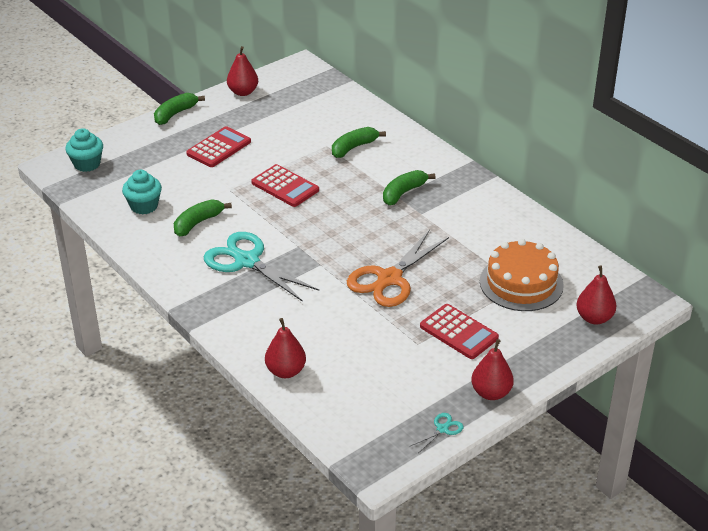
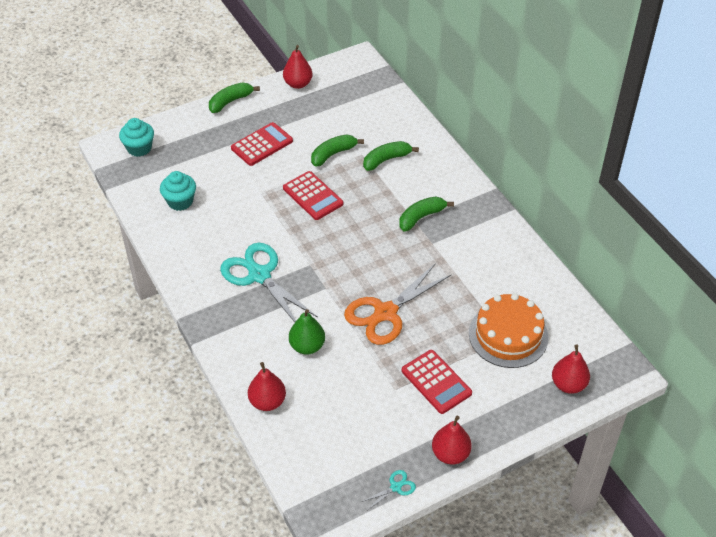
camera: 10 degrees right, 10 degrees up
(198, 223) = (224, 226): green banana -> green banana (333, 154)
(315, 317) = (307, 346): none -> green pear

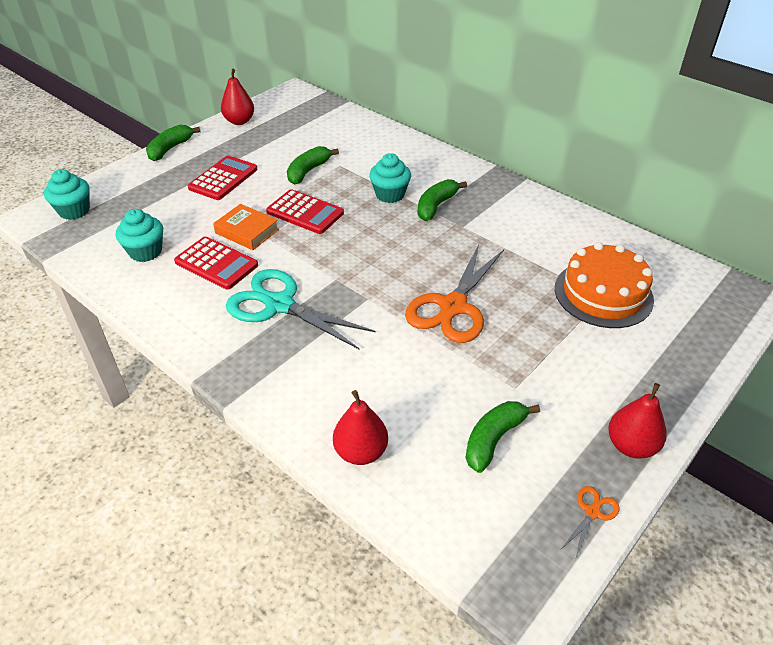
camera: 20 degrees left, 5 degrees down
(261, 202) = (247, 231): none -> orange book
(307, 346) = (379, 368): green pear -> none
(386, 160) = (369, 164): green banana -> green banana (493, 439)
(389, 196) = (390, 194): none -> turquoise cupcake
(395, 487) = (592, 512): turquoise scissors -> orange scissors
(436, 382) = (558, 365): red calculator -> red calculator (216, 264)
(568, 384) = (703, 326): red pear -> none

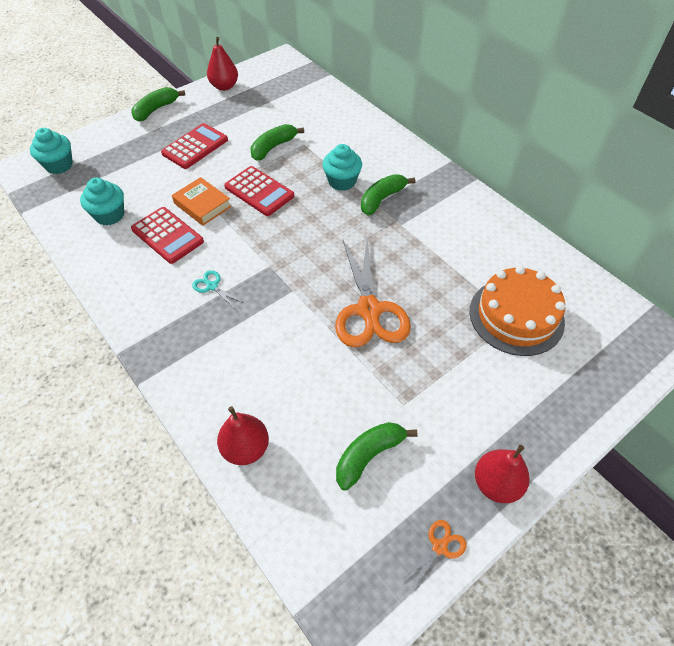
camera: 10 degrees right, 10 degrees up
(279, 305) = (212, 286): turquoise scissors -> turquoise scissors, size x0.42
(453, 306) = (369, 310): orange scissors -> orange scissors turned 45 degrees counterclockwise

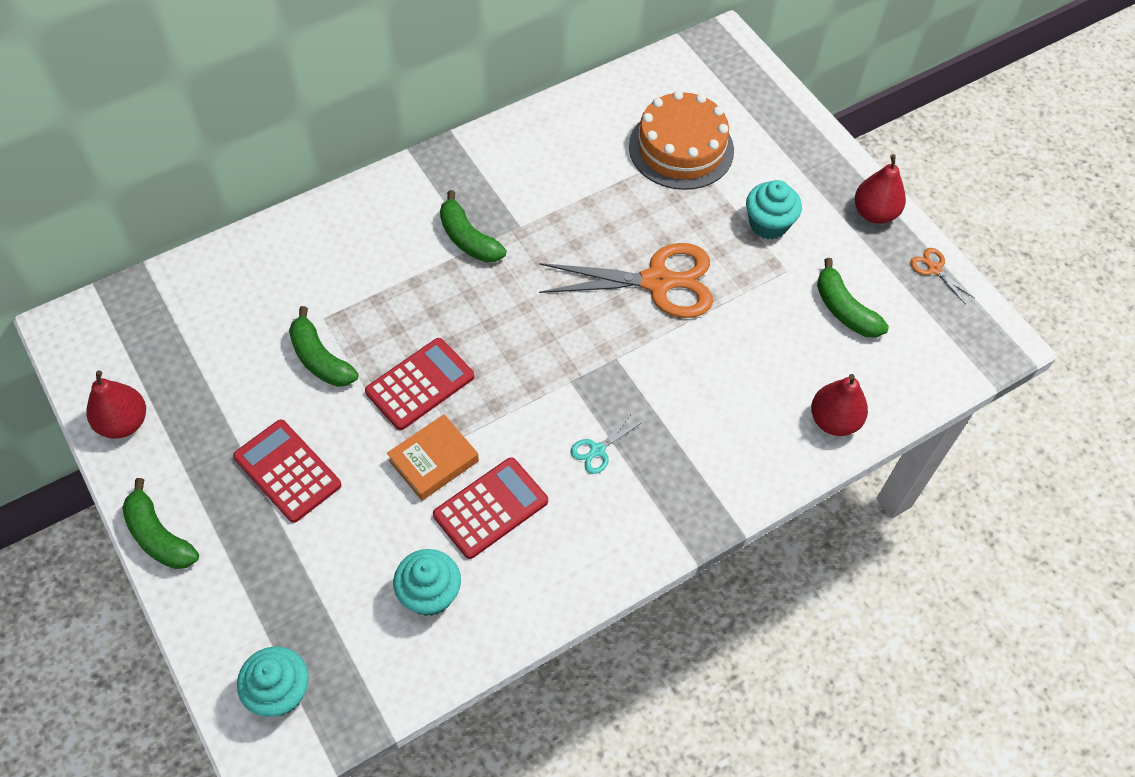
camera: 85 degrees left, 5 degrees up
(342, 181) = (421, 279): turquoise cupcake -> turquoise cupcake (768, 224)

